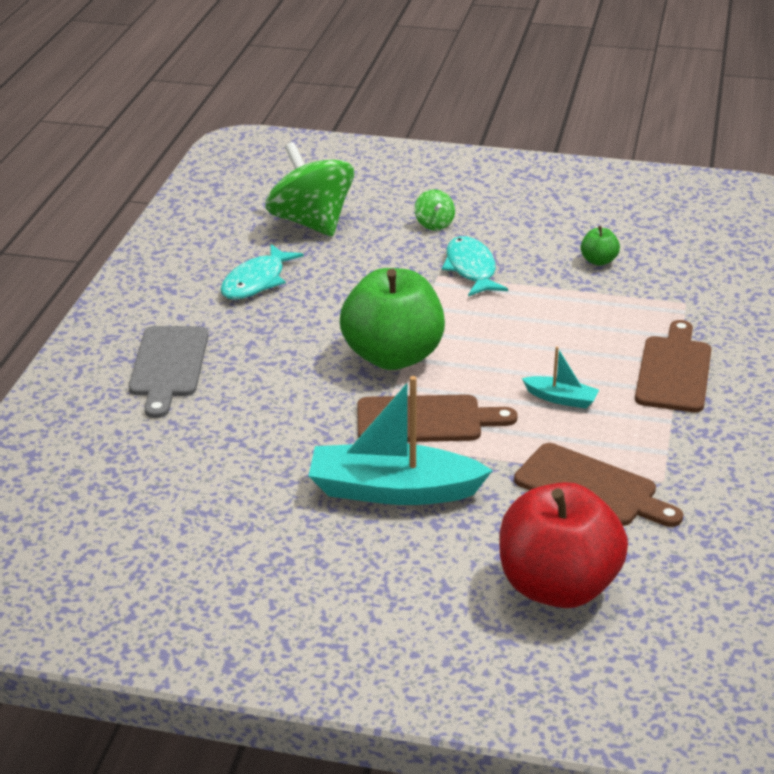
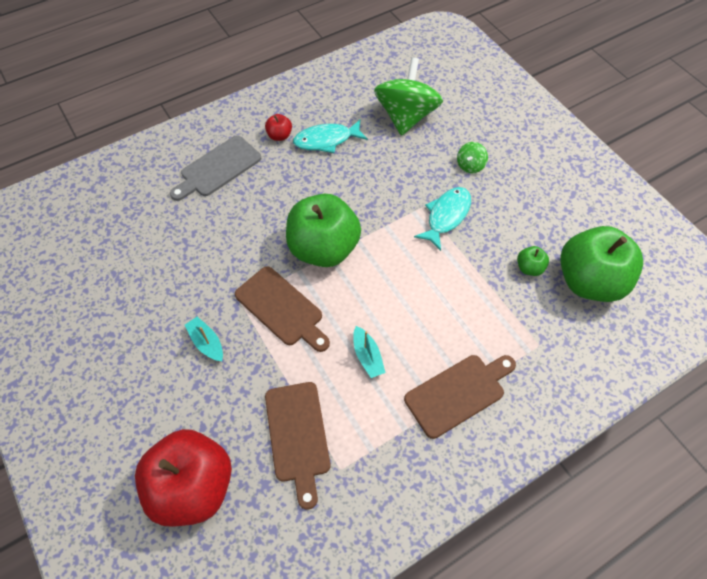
camera: 45 degrees right, 25 degrees up
(196, 305) = (279, 136): none -> red apple
(393, 490) = (206, 343): turquoise boat -> turquoise boat, size x0.47
(658, 241) = (589, 281): none -> green apple

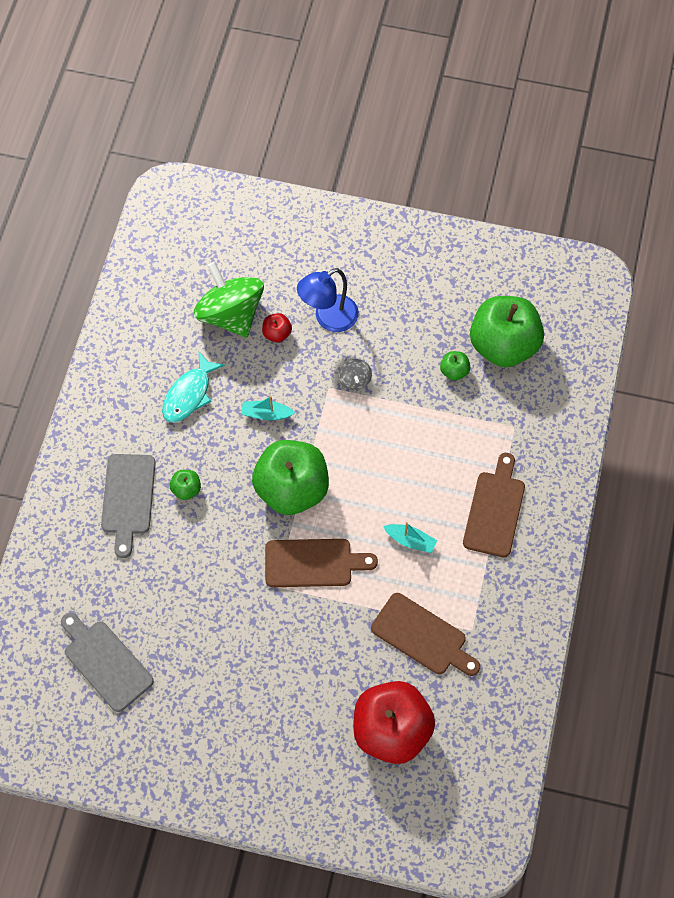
camera: 45 degrees left, 5 degrees up
(83, 250) = (105, 662): none -> grey cutting board
(206, 343) = (288, 637): turquoise boat -> turquoise boat (266, 414)
(258, 192) = (186, 489): none -> green apple
(279, 136) = (144, 424): red apple -> red apple (277, 334)
(446, 216) = (355, 380): turquoise fish -> grey spinning top
(470, 165) = (328, 318): green spinning top -> blue lamp

